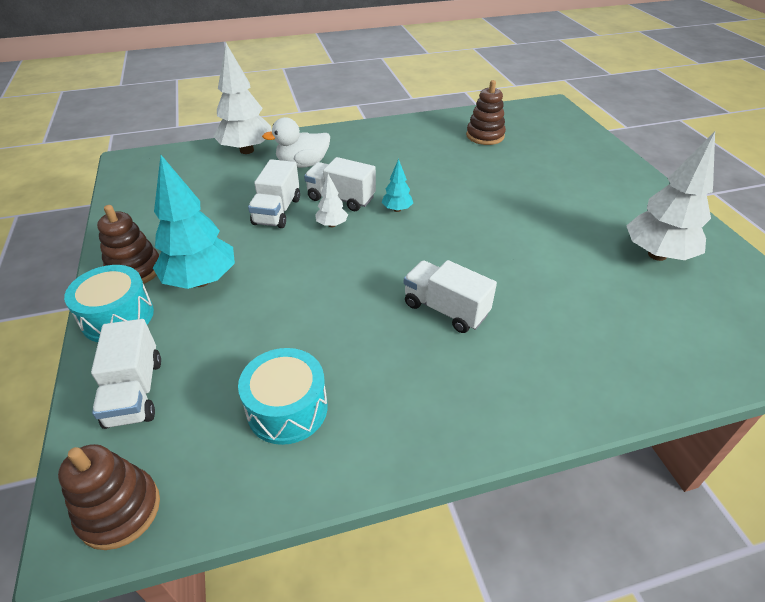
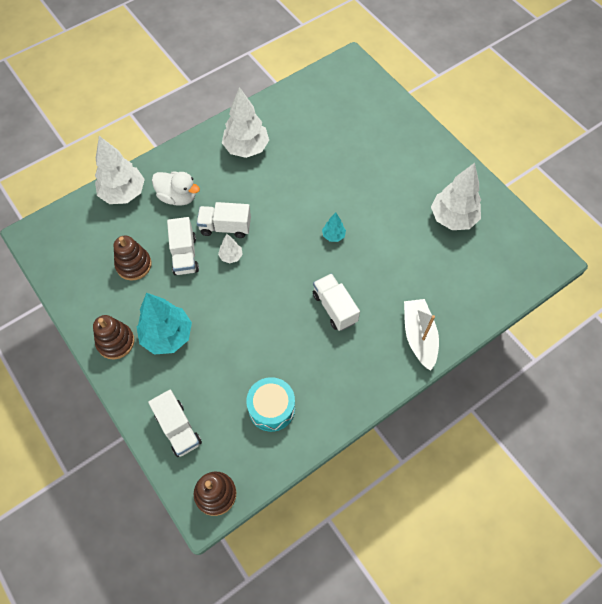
camera: 20 degrees left, 20 degrees up
(118, 317) = (131, 382): turquoise drum -> none
(303, 164) = (178, 197): white duck -> white duck turned 120 degrees counterclockwise
(397, 209) = (271, 226): turquoise tree -> turquoise tree (333, 235)
(403, 144) = (246, 148): none -> white tree
(445, 309) = (334, 308): white truck -> white truck turned 45 degrees clockwise
(485, 136) = (307, 120): brown stacking toy -> brown stacking toy (134, 265)
(570, 381) = (419, 337): none -> white boat

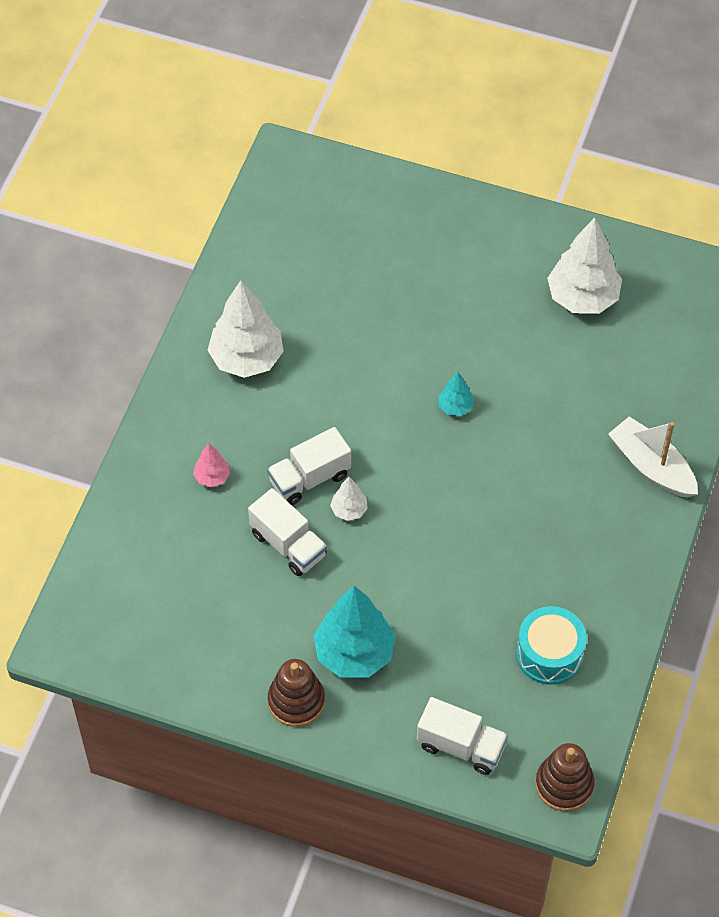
camera: 35 degrees left, 5 degrees down
(123, 193) = (133, 516): white tree -> none
(134, 265) = (233, 597): brown stacking toy -> none
(178, 197) = (212, 477): white duck -> pink tree
(334, 308) = (528, 494): white truck -> none

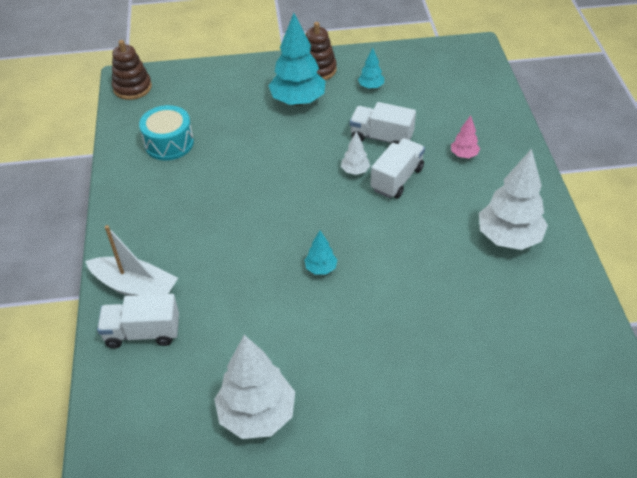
camera: 155 degrees right, 10 degrees down
(246, 635) = (371, 87): none -> turquoise tree
(461, 746) = (205, 83): white truck -> white truck (142, 333)

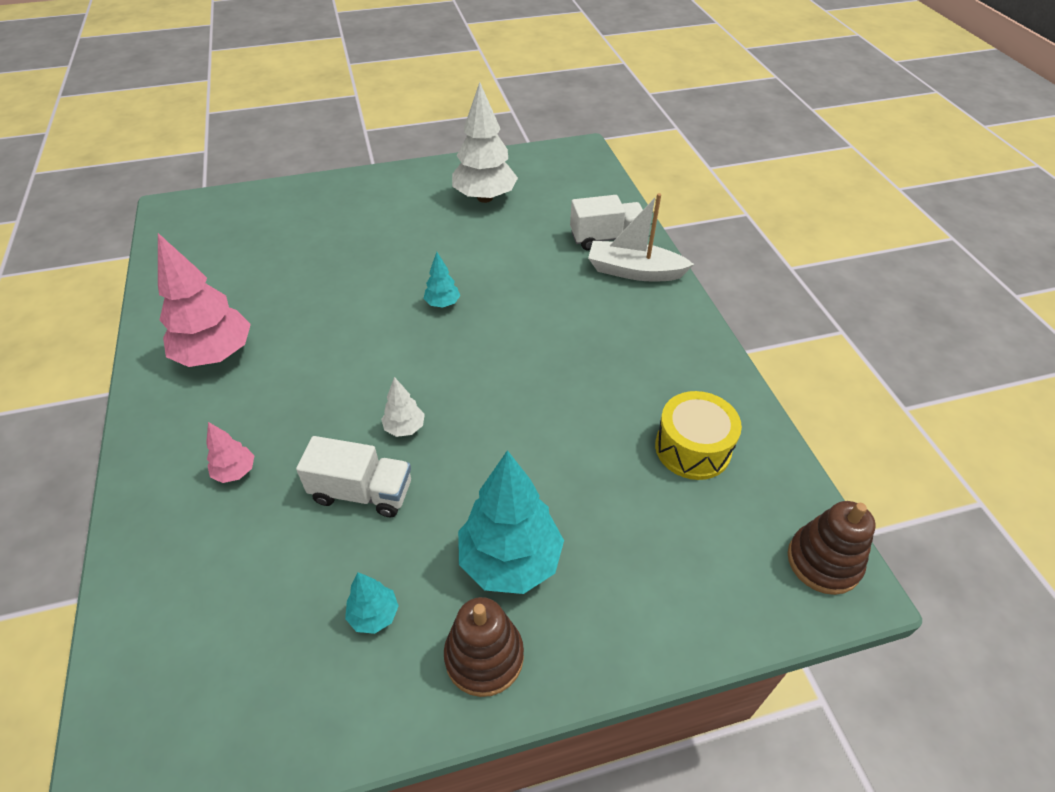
camera: 170 degrees right, 0 degrees up
(169, 143) = (692, 448): turquoise drum -> yellow drum
(397, 179) = (345, 421): white truck -> none
(508, 238) = (216, 355): white tree -> pink tree

